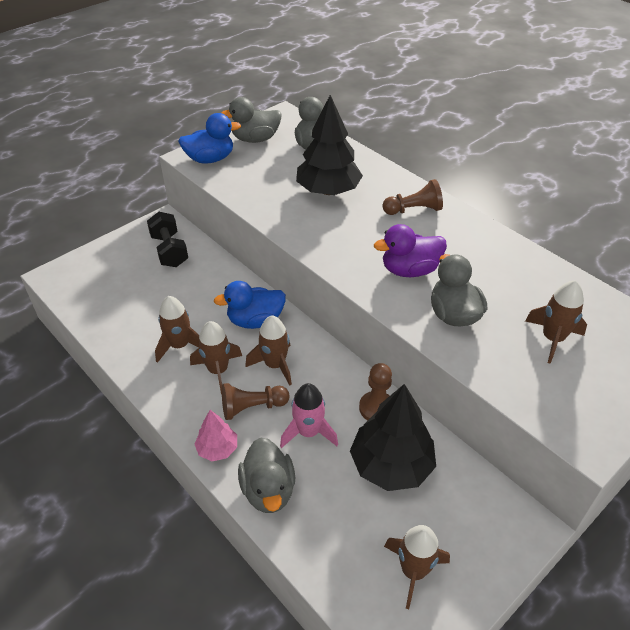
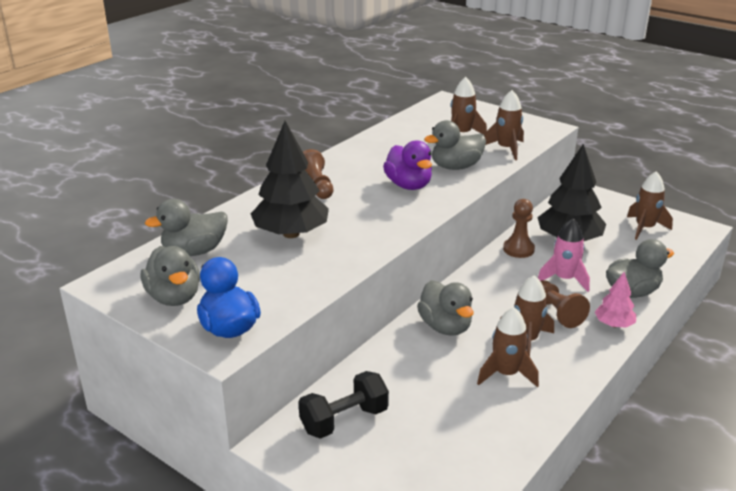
camera: 100 degrees left, 15 degrees down
(255, 320) = (445, 327): blue duck -> grey duck
(275, 365) = (500, 306): brown rocket -> brown rocket (506, 149)

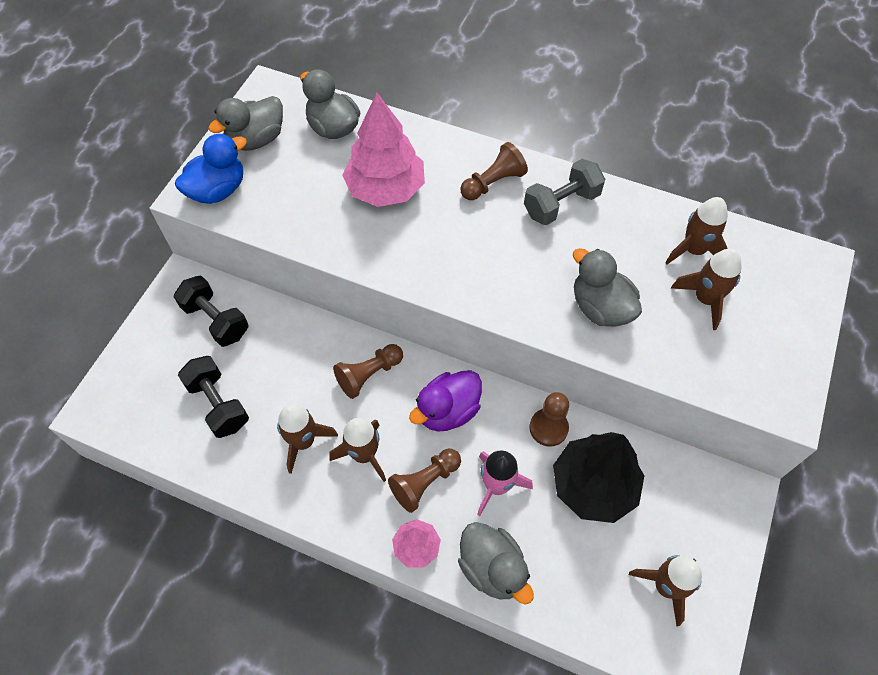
camera: 75 degrees right, 30 degrees up
(291, 234) = (385, 189): black tree -> pink tree
(354, 165) = (561, 204): none -> grey dumbbell
(408, 185) = (529, 267): purple duck -> purple duck (447, 411)
(445, 327) = (369, 375): grey duck -> brown pawn
(451, 427) = (218, 404): none -> black dumbbell
(506, 149) = (682, 359): brown rocket -> brown rocket (693, 250)

